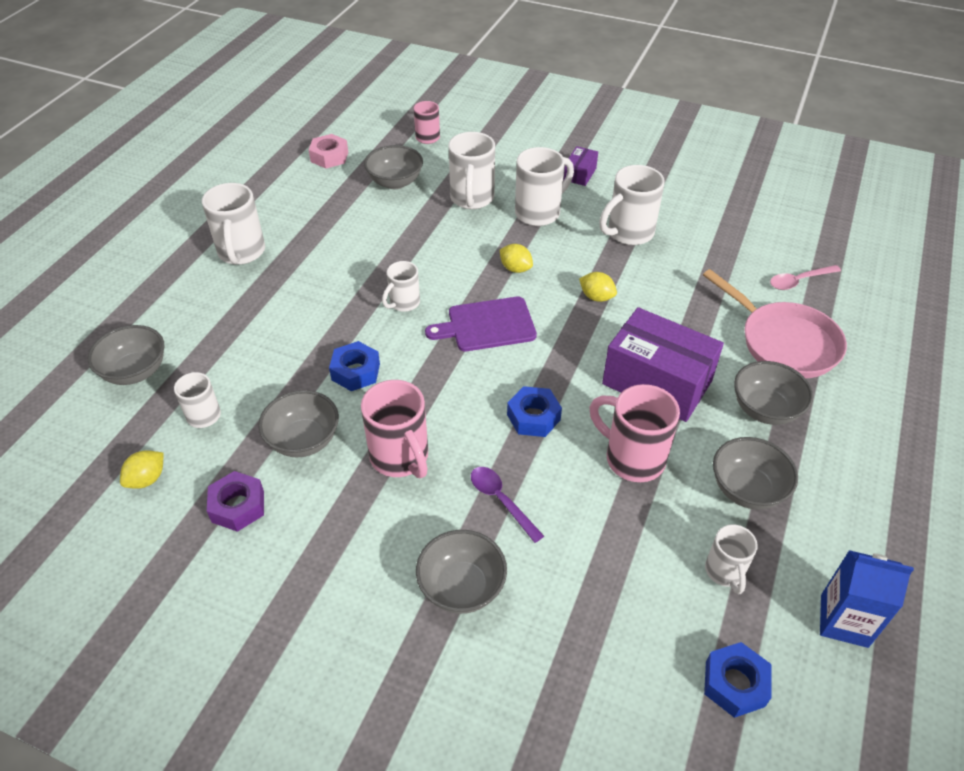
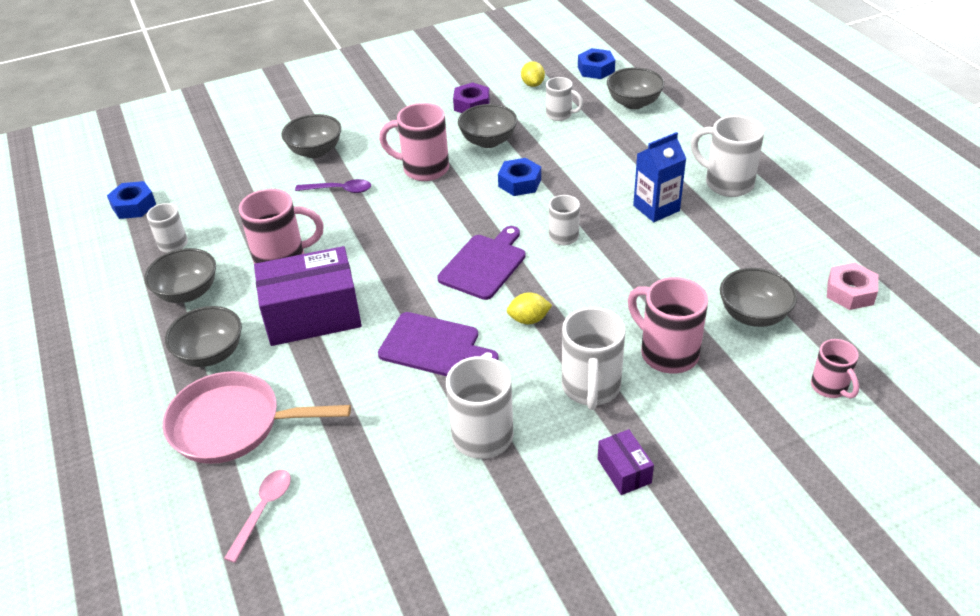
camera: 135 degrees right, 5 degrees down
(472, 199) = (667, 353): white mug -> pink mug
(533, 417) = (374, 237): blue nut -> blue nut (596, 69)
(596, 297) = (433, 346): yellow lemon -> purple cutting board
(844, 620) = (82, 267): blue carton -> blue carton (656, 208)

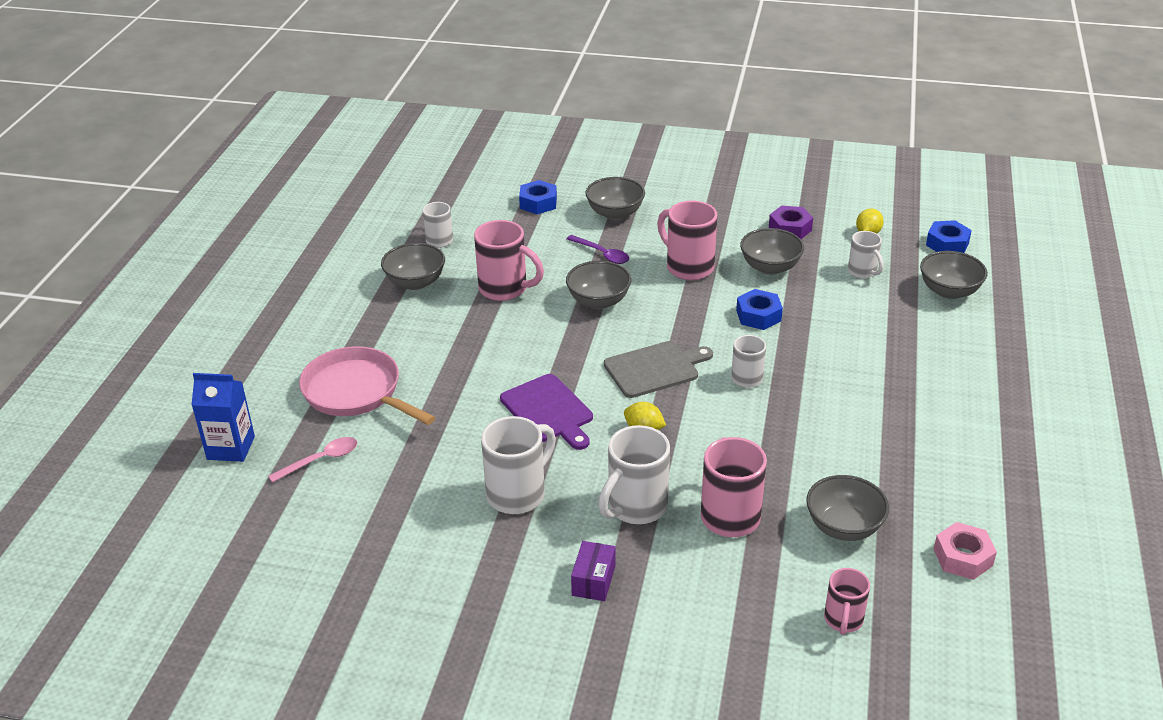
camera: 35 degrees right, 5 degrees down
(134, 206) = (440, 198): blue nut -> blue nut (538, 203)
(211, 354) = (389, 335): grey bowl -> grey bowl (598, 301)
(312, 315) = (484, 342): purple box -> none
(484, 264) = (655, 369): purple cutting board -> grey cutting board
(656, 208) = (859, 394): blue carton -> blue carton (231, 448)
(727, 183) = (956, 405): white mug -> none

